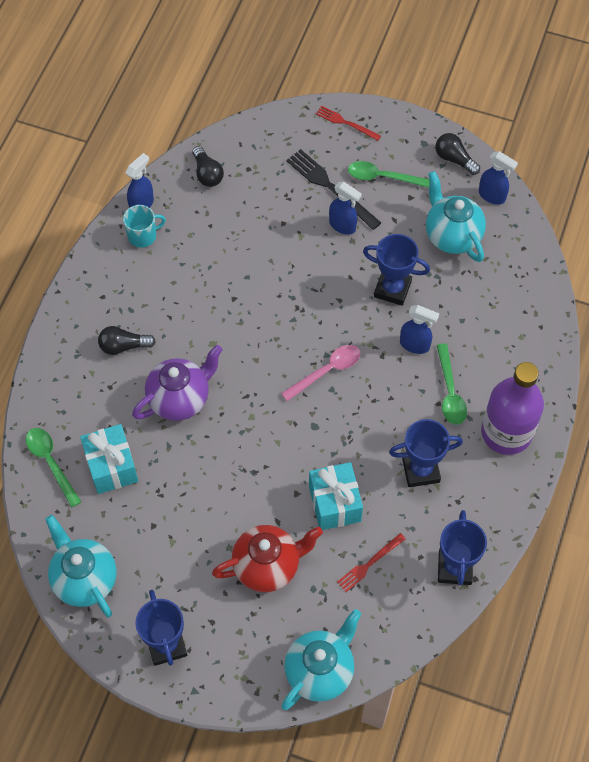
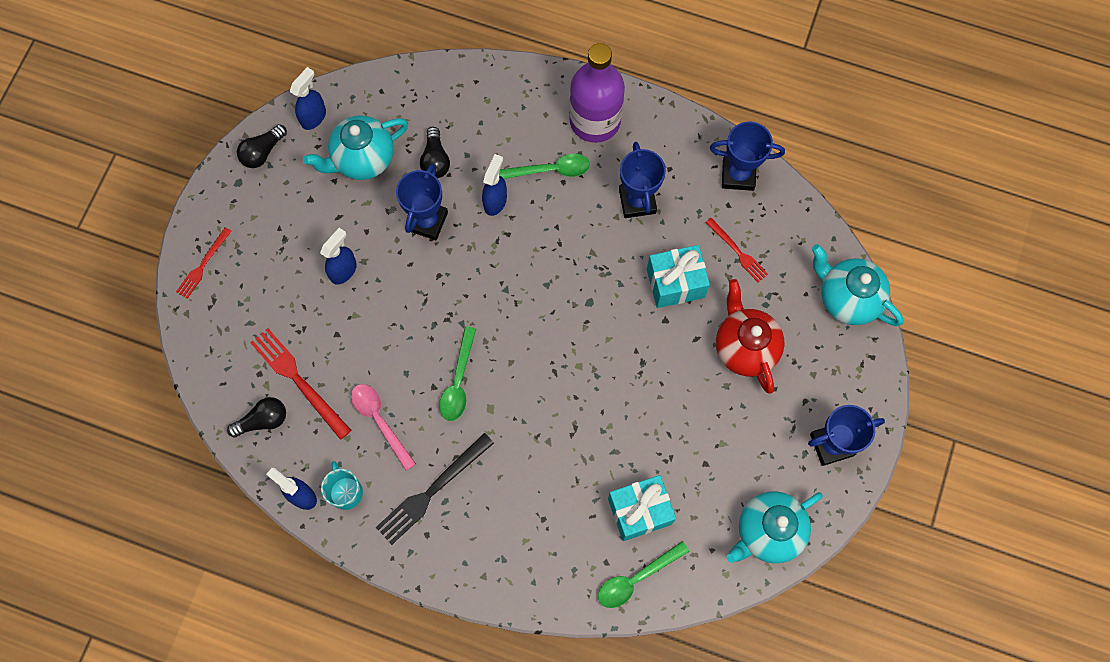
camera: 90 degrees left, 10 degrees up
(123, 346) = (492, 506): black light bulb -> black light bulb (435, 160)
(180, 399) = (558, 441): purple teapot -> none
(242, 197) = (298, 380): none -> red fork
(327, 371) = (525, 289): pink spoon -> pink spoon (380, 421)
(330, 187) = (292, 282): black fork -> black fork (432, 491)
(383, 177) = (281, 227): green spoon -> green spoon (458, 381)

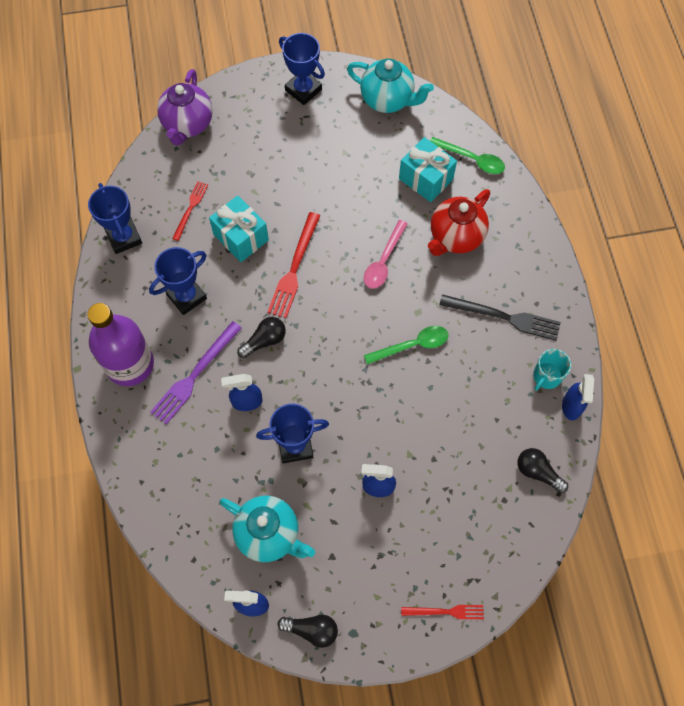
camera: 120 degrees left, 5 degrees down
(298, 380) = (489, 465): red fork -> red fork (294, 268)
(380, 421) = (479, 384): pink spoon -> pink spoon (383, 261)
(435, 160) = (236, 472): black light bulb -> black light bulb (264, 341)
(550, 170) = (195, 375): green spoon -> purple fork
(744, 348) = (265, 170): red teapot -> red teapot (455, 237)
(847, 298) = (188, 125): turquoise teapot -> purple teapot

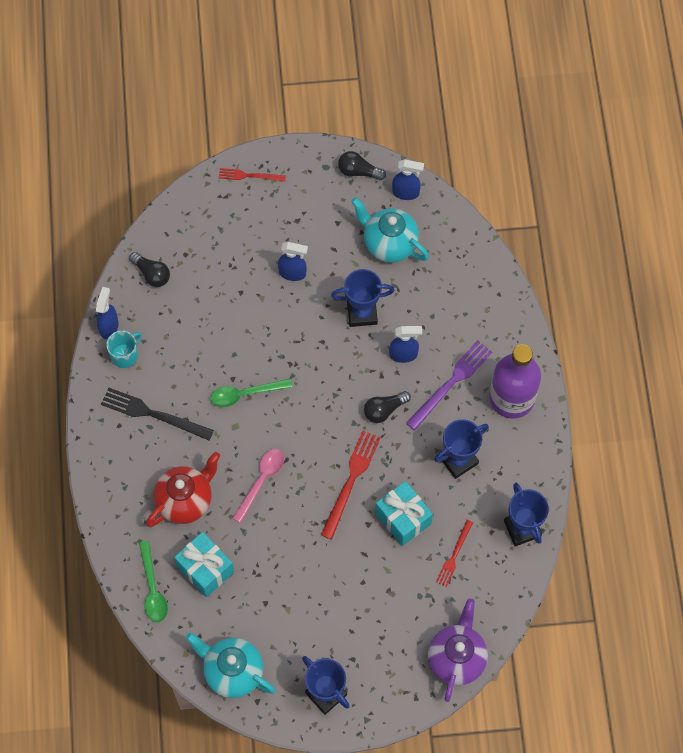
camera: 175 degrees left, 0 degrees up
(472, 159) = (152, 588): green spoon -> green spoon turned 135 degrees counterclockwise

